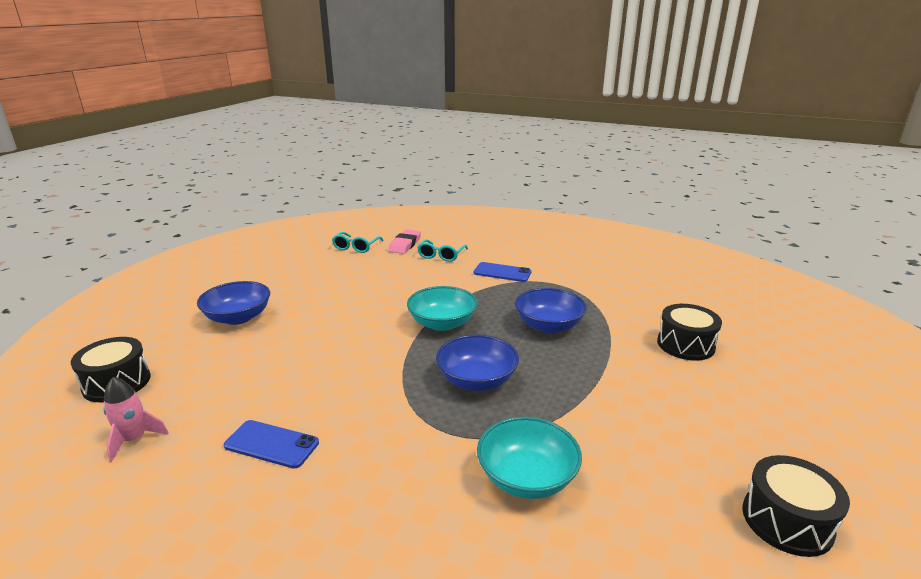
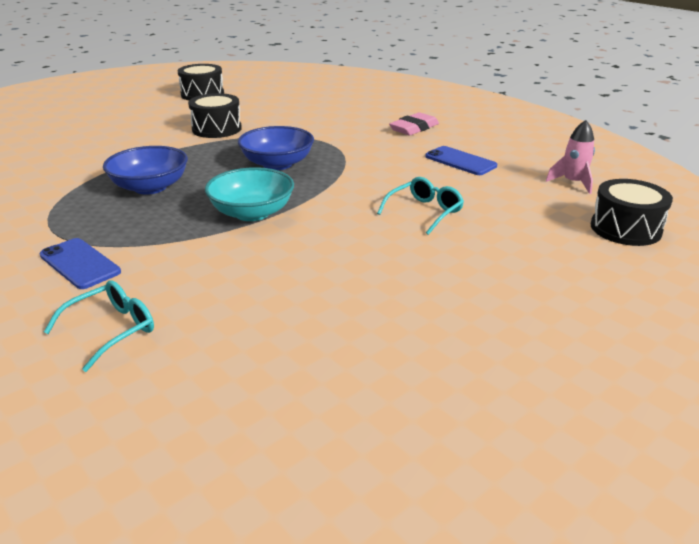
camera: 155 degrees left, 5 degrees up
(238, 317) = (507, 280): blue bowl -> none
(356, 247) = (245, 415): turquoise glasses -> turquoise glasses (425, 212)
(405, 244) = (135, 390): pink eraser -> pink eraser (414, 128)
(527, 477) = (304, 122): turquoise bowl -> none
(685, 345) = (72, 150): black drum -> black drum (217, 129)

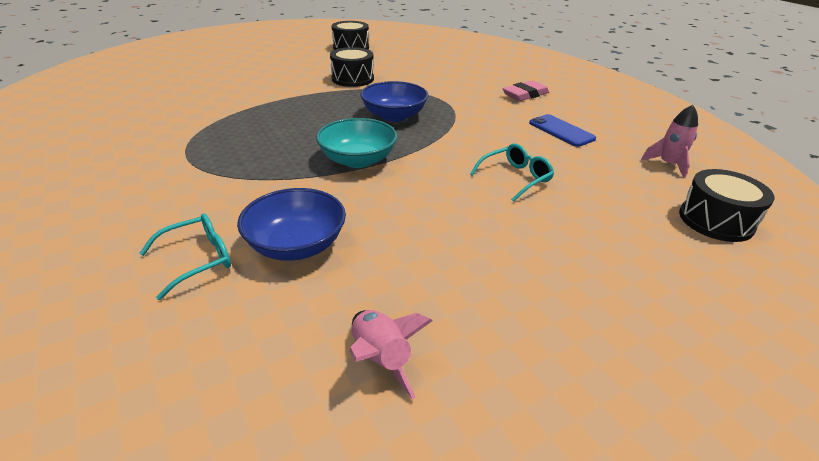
camera: 10 degrees right, 5 degrees up
(80, 264) = (196, 190): blue phone -> none
(150, 187) = (280, 126): blue bowl -> blue bowl (296, 245)
(336, 389) = (380, 359): none -> pink rocket

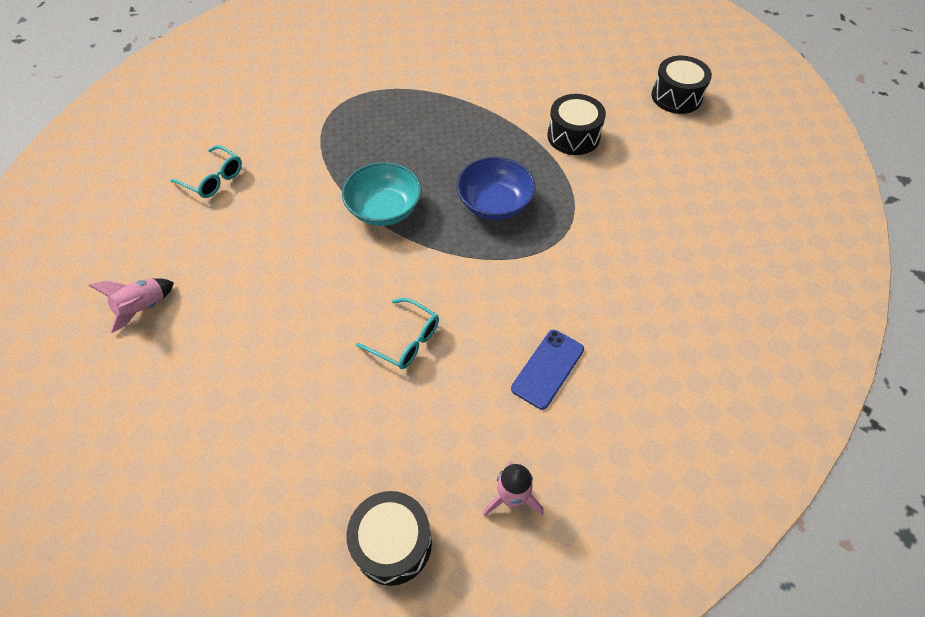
camera: 70 degrees right, 20 degrees up
(296, 245) = (244, 221): blue bowl -> none
(525, 94) = (644, 312): pink eraser -> none

